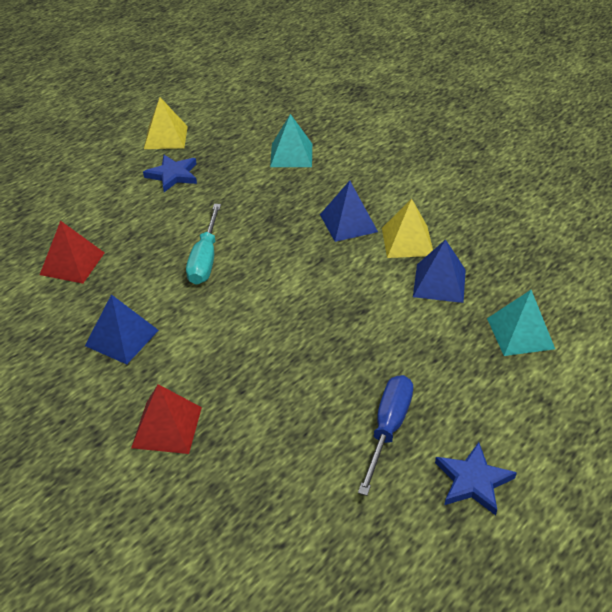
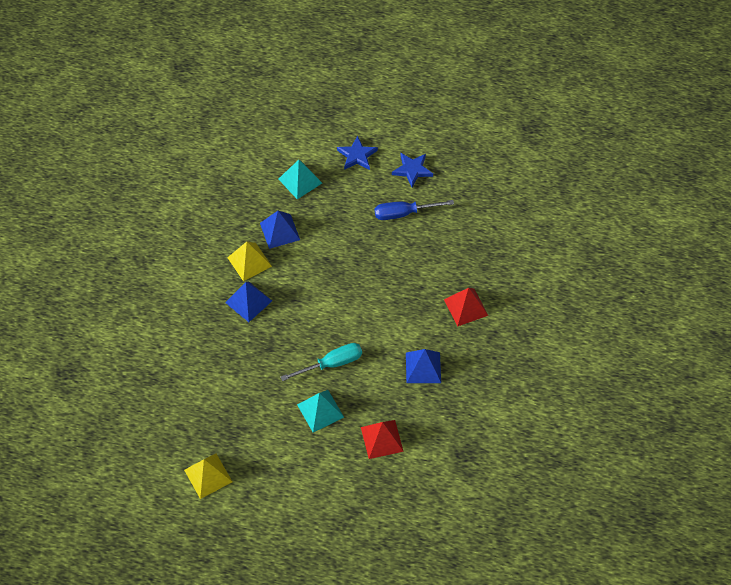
camera: 120 degrees left, 15 degrees up
(173, 175) = (254, 439): blue star -> blue star (357, 155)
(291, 155) = (186, 373): turquoise pyramid -> turquoise pyramid (320, 410)

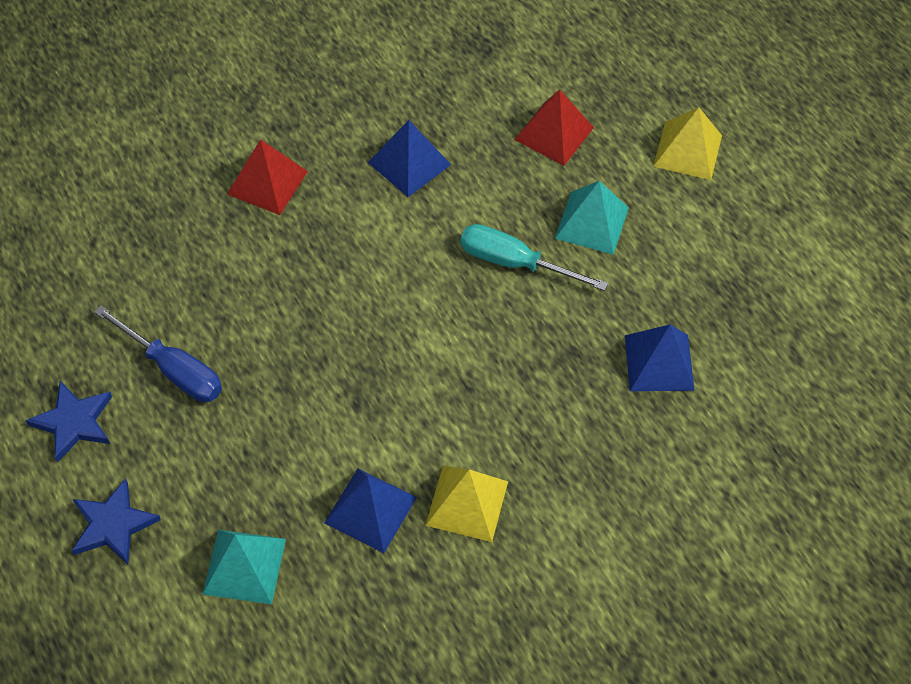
camera: 135 degrees left, 0 degrees up
(208, 475) = (812, 268): yellow pyramid -> yellow pyramid (687, 151)
(248, 301) = (532, 443): blue pyramid -> blue pyramid (659, 362)

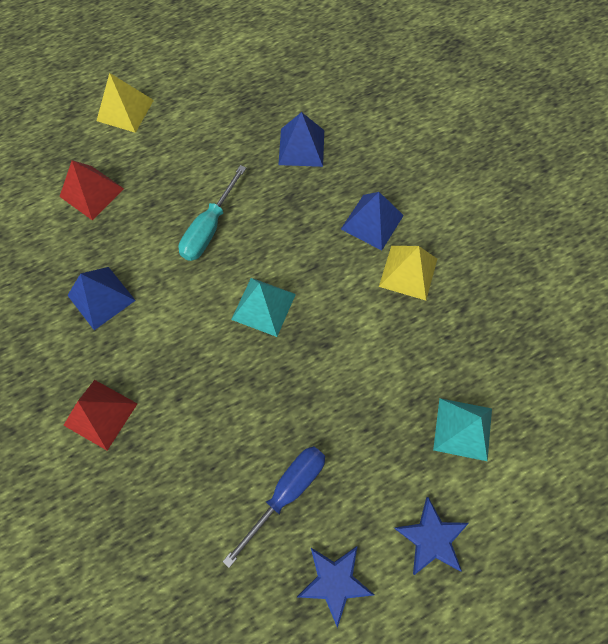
camera: 85 degrees left, 10 degrees up
(370, 510) = (414, 337): blue pyramid -> blue pyramid (372, 222)
(591, 223) = (180, 175): turquoise pyramid -> turquoise pyramid (263, 306)

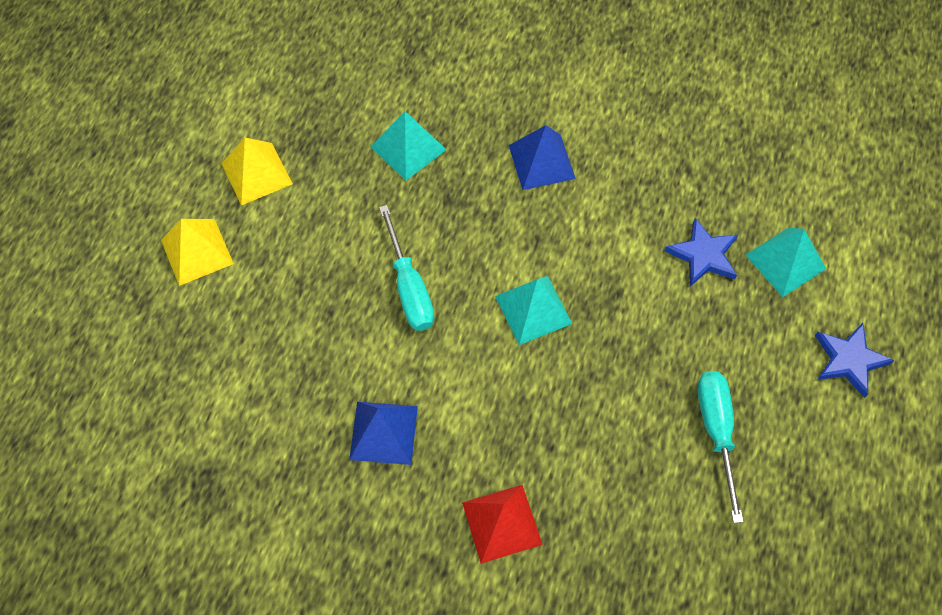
camera: 45 degrees left, 5 degrees down
(91, 192) = (258, 353): red pyramid -> none
(286, 492) = (716, 432): blue screwdriver -> turquoise screwdriver
(301, 147) = (408, 148): blue pyramid -> turquoise pyramid
(335, 581) = (820, 458): blue star -> blue star (703, 255)
(408, 272) = (616, 178): yellow pyramid -> yellow pyramid (256, 173)

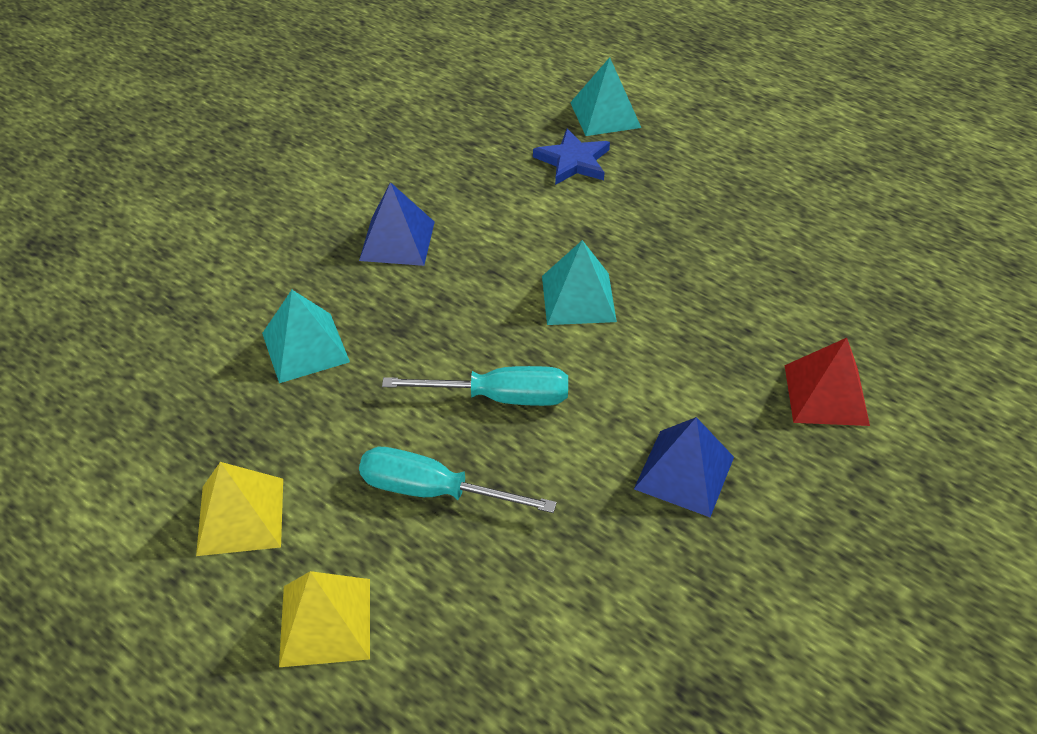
camera: 70 degrees left, 15 degrees down
(716, 432) = (766, 209): turquoise screwdriver -> turquoise screwdriver (433, 491)
(849, 360) = (721, 110): blue star -> none

